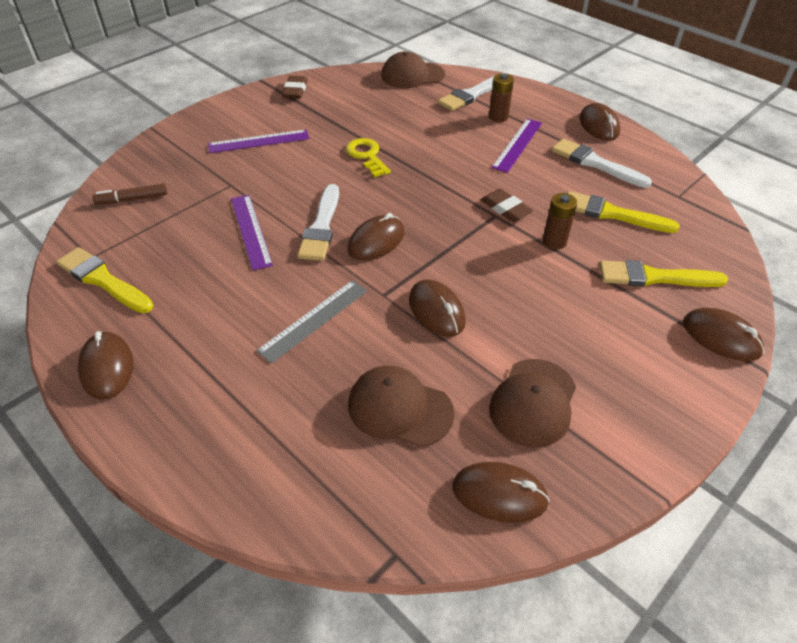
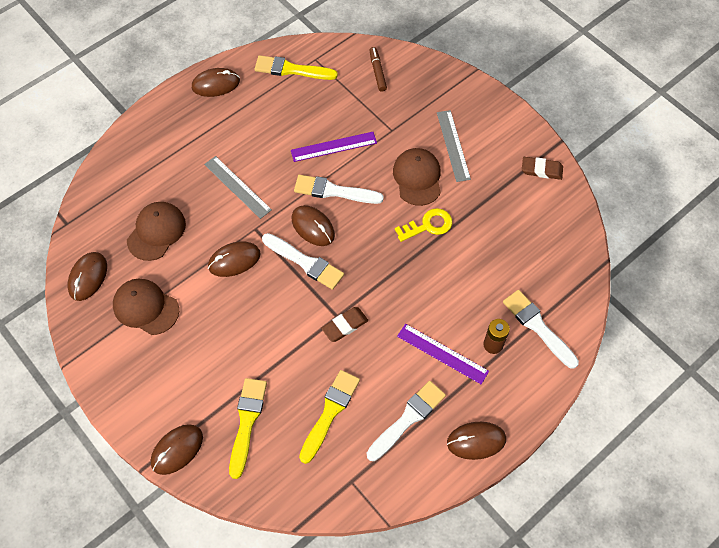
camera: 95 degrees right, 15 degrees up
(103, 280) = (291, 70): yellow brush -> yellow brush turned 120 degrees counterclockwise
(259, 141) = (453, 145): purple ruler -> grey ruler
(412, 75) = (576, 273): brown cap -> brown cap (417, 178)
(428, 244) = (305, 262): none -> white brush
(554, 241) = (298, 355): brown battery -> none

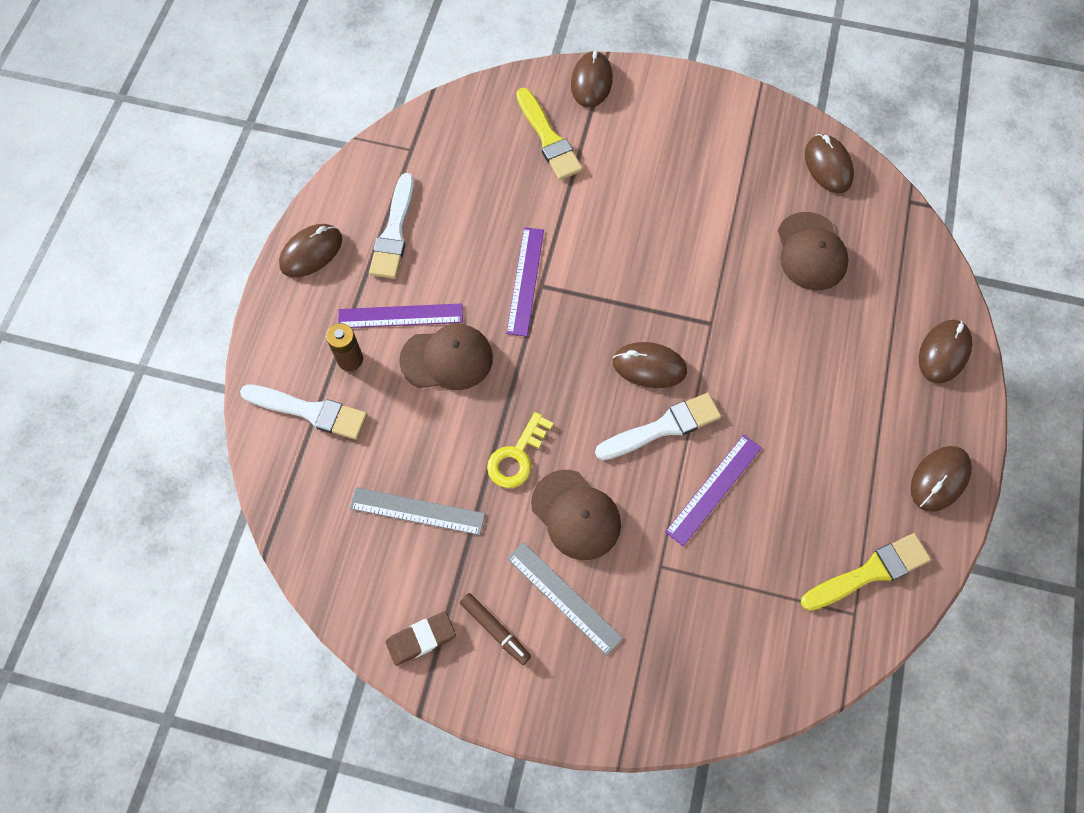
camera: 145 degrees right, 5 degrees up
(145, 307) = (742, 174): brown cap -> brown cap (447, 359)
(234, 260) = (700, 274): brown mouse -> brown mouse (943, 352)
(237, 187) = (777, 358): grey ruler -> grey ruler (417, 511)
(305, 262) = (623, 320): white brush -> none
(330, 412) = (476, 192): yellow brush -> none
(345, 325) = (525, 281): brown eraser -> purple ruler
(377, 72) = (754, 653): brown marker -> brown marker (495, 629)

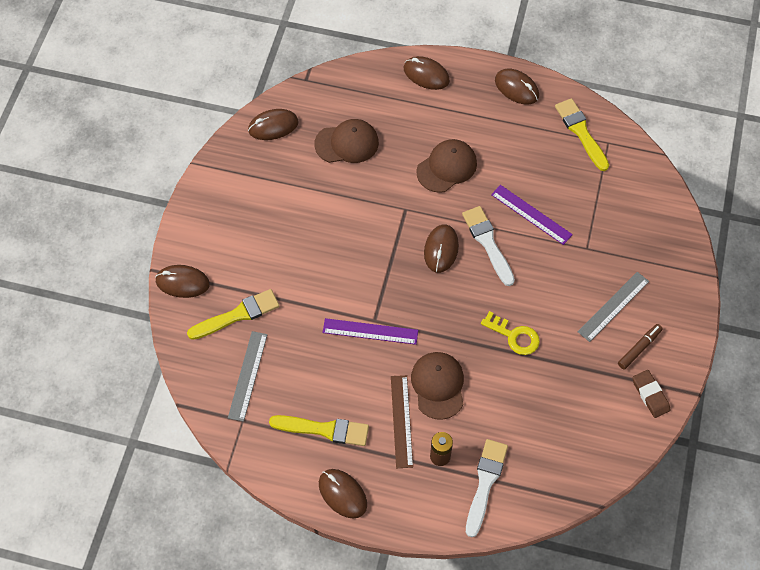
camera: 90 degrees left, 5 degrees down
(394, 232) = (324, 429): white brush -> yellow brush
(400, 316) = (401, 421): purple ruler -> brown ruler
(417, 511) = (559, 401): grey ruler -> grey ruler (247, 375)
(576, 515) = (555, 298): brown cap -> brown cap (447, 167)

